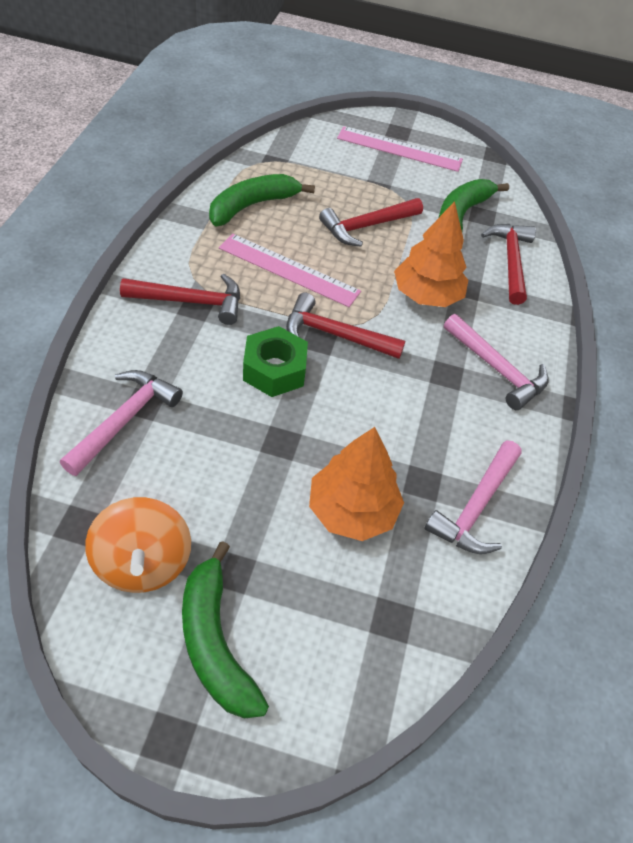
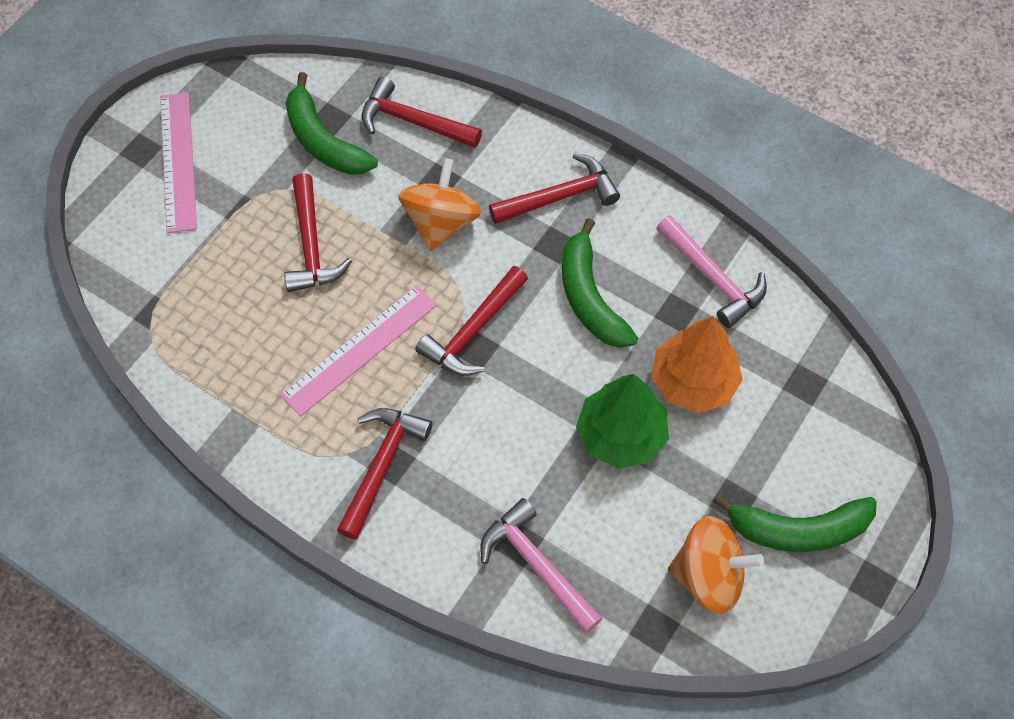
camera: 65 degrees left, 10 degrees up
(252, 206) = (233, 360): green banana -> green banana (589, 297)
(273, 460) = (621, 435): none -> green tree
(274, 370) = (506, 404): green nut -> none
(399, 149) = (178, 161): pink ruler -> pink ruler turned 45 degrees counterclockwise
(427, 295) = (441, 222): orange tree -> orange spinning top
(497, 369) = (560, 196): pink hammer -> red hammer

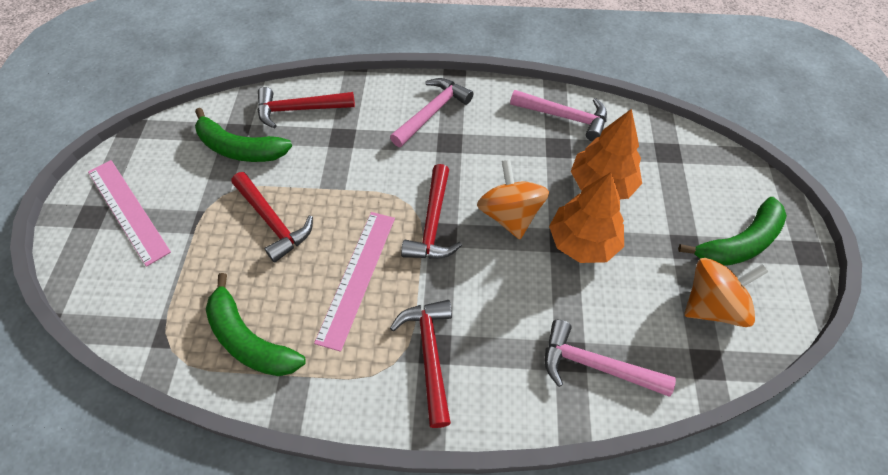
camera: 30 degrees left, 5 degrees down
(441, 222) = (361, 163): orange spinning top -> orange spinning top (510, 215)
(560, 196) = (432, 112): red hammer -> pink hammer
(589, 297) = (496, 164): green banana -> green banana (249, 340)
(621, 435) = (583, 242): green tree -> orange tree

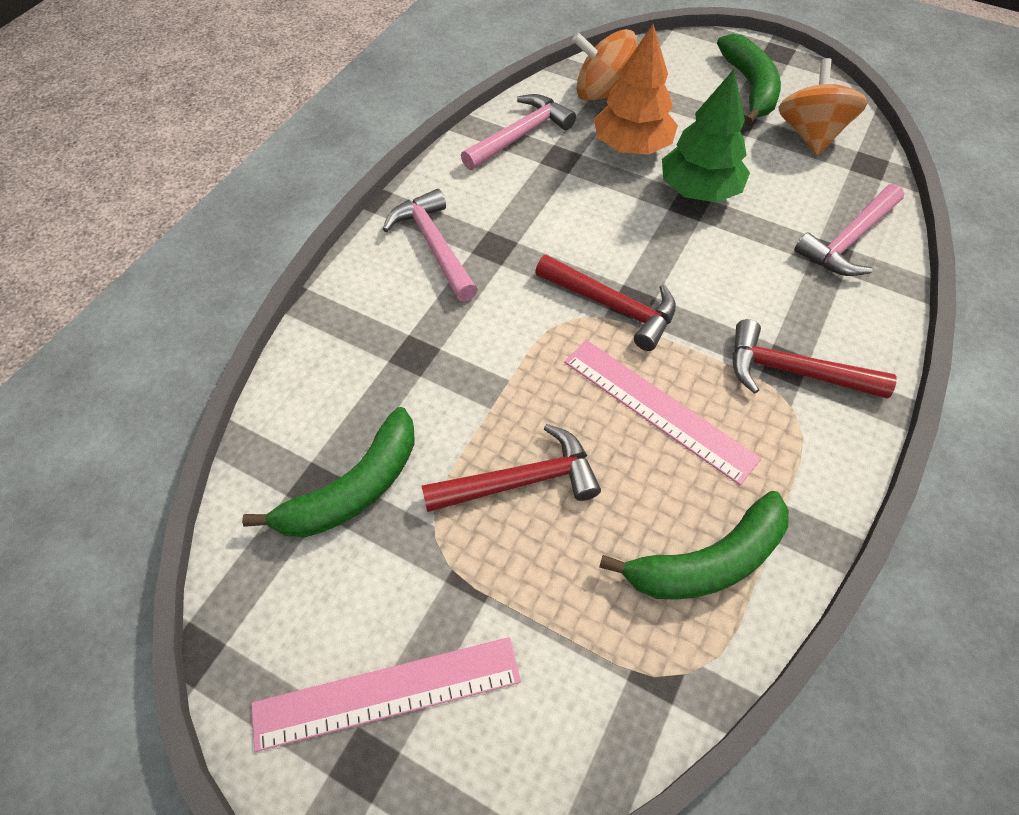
camera: 65 degrees left, 0 degrees up
(299, 110) = (326, 389): red hammer -> none
(510, 215) = (635, 234): orange spinning top -> orange spinning top (602, 93)
(583, 242) = (699, 190): orange tree -> green tree

